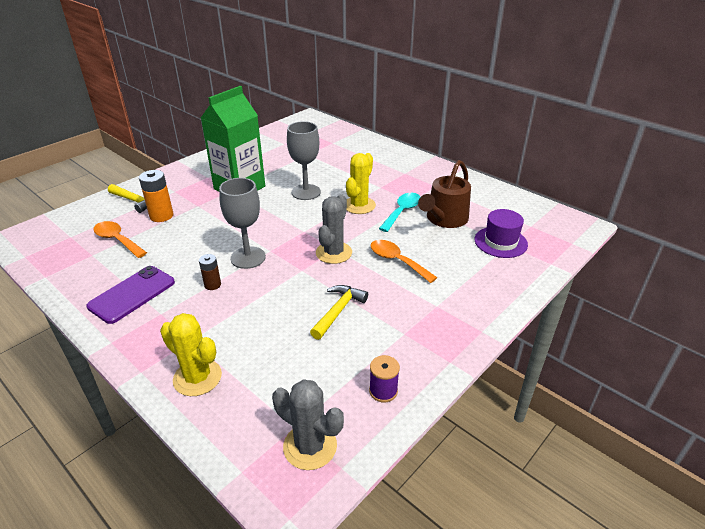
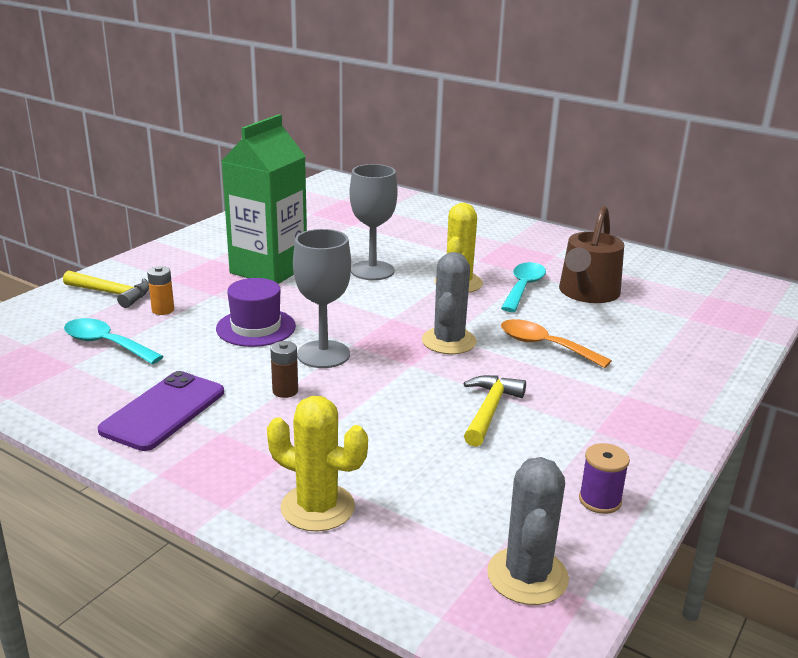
camera: 10 degrees left, 10 degrees down
(117, 240) = (106, 344): orange spoon -> turquoise spoon
(161, 216) = (163, 310): orange battery -> orange battery, size x0.61
(310, 446) = (527, 576): grey cactus -> grey cactus turned 75 degrees clockwise
(500, 242) = (676, 316): purple hat -> purple hat (256, 327)

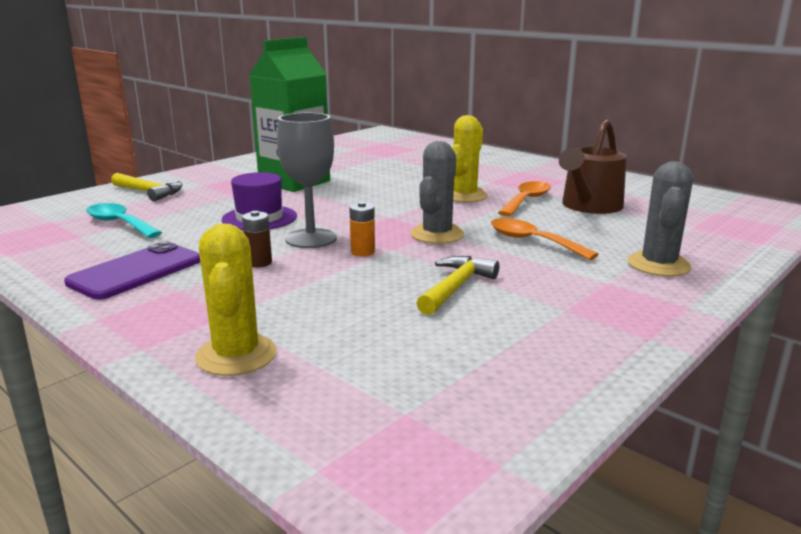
camera: 10 degrees right, 5 degrees down
(163, 310) = (185, 204): orange battery -> orange battery (362, 252)
(317, 507) = (236, 355): yellow cactus -> yellow cactus turned 45 degrees clockwise
(372, 271) = (387, 185): grey goblet -> none
(523, 287) = (526, 200): turquoise spoon -> orange spoon
(527, 576) = (438, 436): grey cactus -> grey cactus (658, 265)
(600, 500) = (550, 370): purple spool -> none

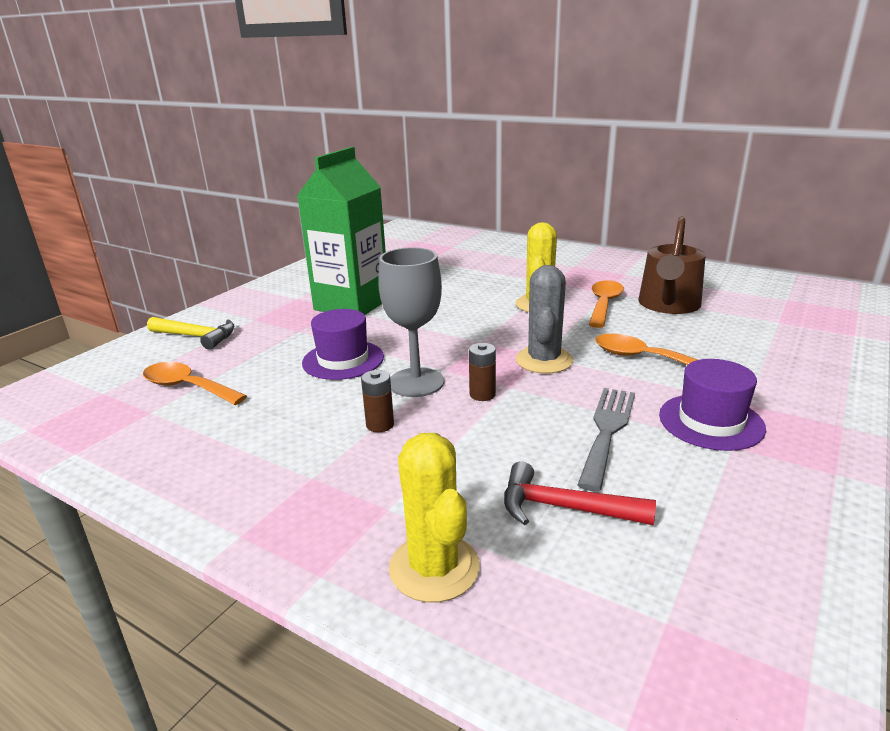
camera: 10 degrees left, 5 degrees up
(119, 223) = (187, 387): turquoise spoon -> orange spoon
(136, 271) = (247, 457): purple phone -> none
(362, 252) = (482, 394): orange battery -> brown battery
(375, 332) = (563, 508): none -> red hammer
(455, 287) = (607, 431): yellow hammer -> grey fork
(559, 291) = (711, 421): none -> purple hat
(658, 265) = (781, 374): grey cactus -> none

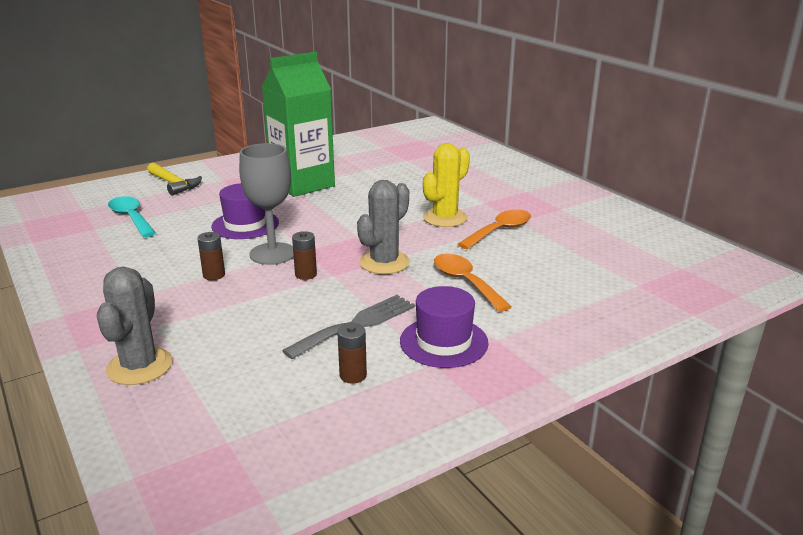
camera: 25 degrees right, 0 degrees up
(187, 387) = (131, 218): orange spoon -> turquoise spoon
(434, 568) = (139, 366): yellow cactus -> grey cactus
(563, 508) = (257, 361): red hammer -> none
(668, 305) = (556, 245): brown watering can -> none
(681, 487) = (353, 375): none -> brown battery

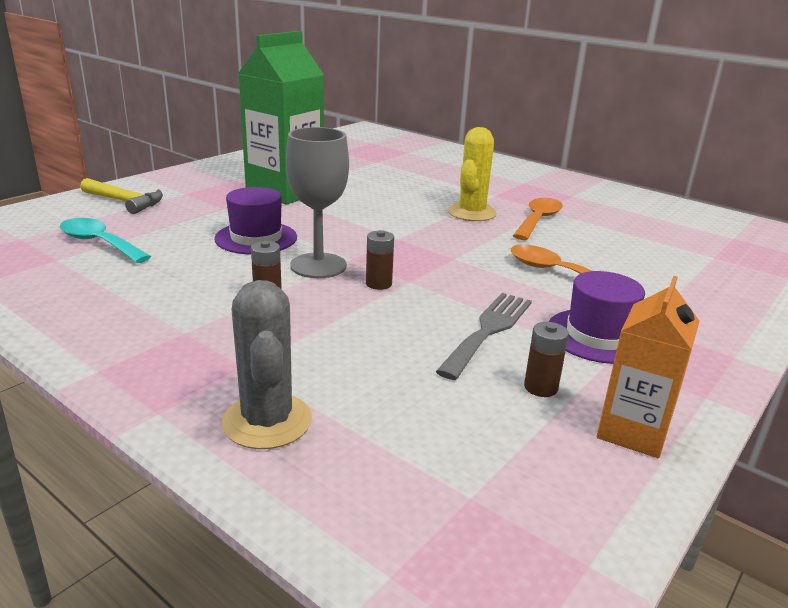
camera: 20 degrees left, 0 degrees up
(384, 263) = (453, 262): grey cactus -> none
(391, 420) = (632, 431): none -> orange carton

